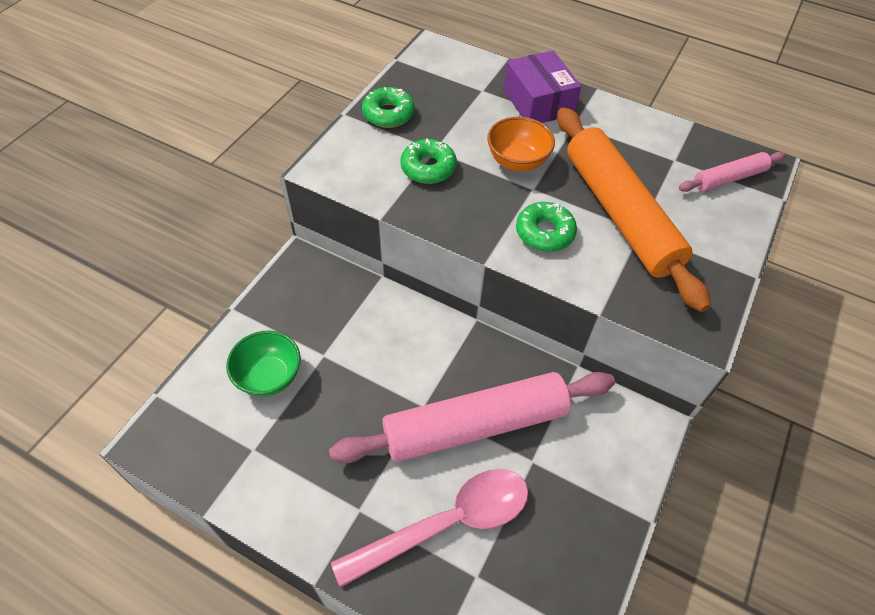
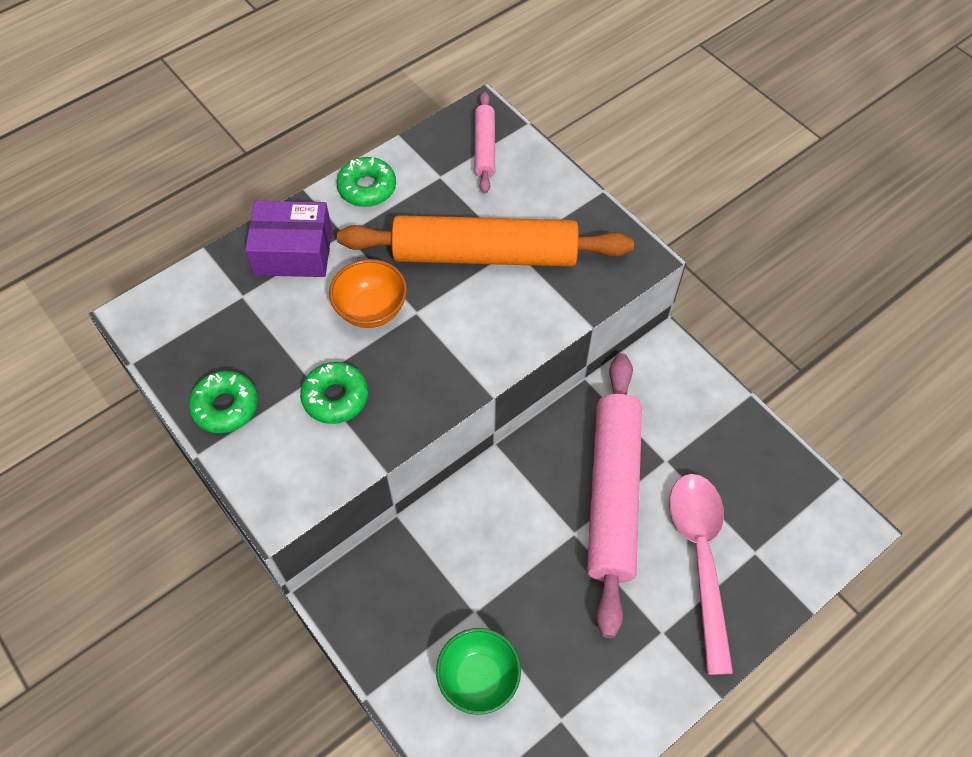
camera: 65 degrees left, 5 degrees up
(544, 233) = (478, 328): green donut -> green donut (367, 188)

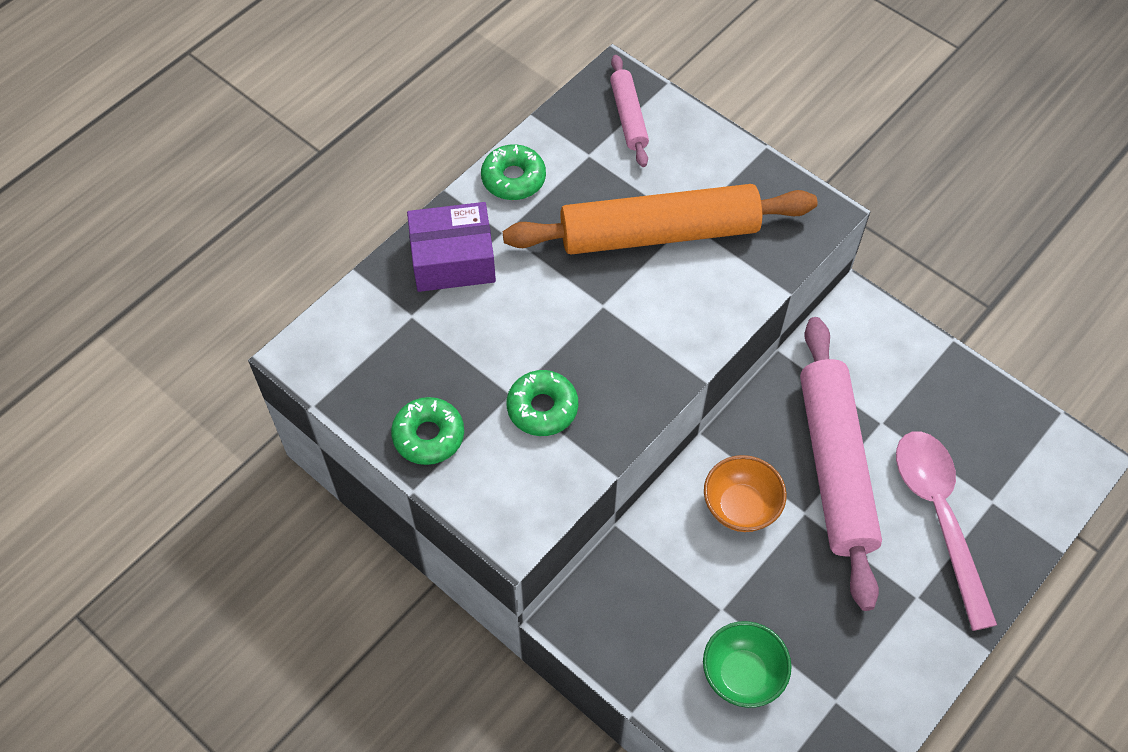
camera: 10 degrees left, 0 degrees up
(371, 310) = (554, 310): orange bowl -> orange bowl (740, 507)

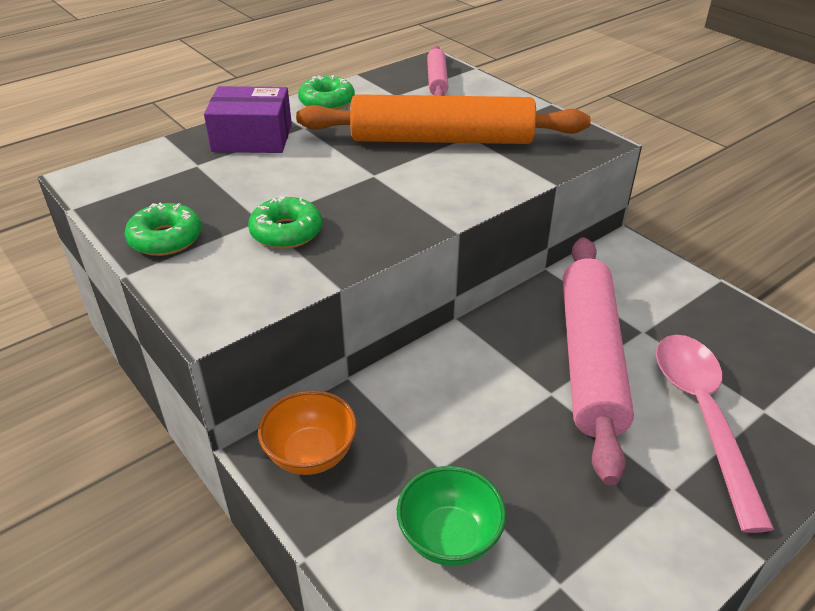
camera: 10 degrees right, 20 degrees down
(740, 507) = (483, 380): orange bowl -> orange bowl (311, 454)

